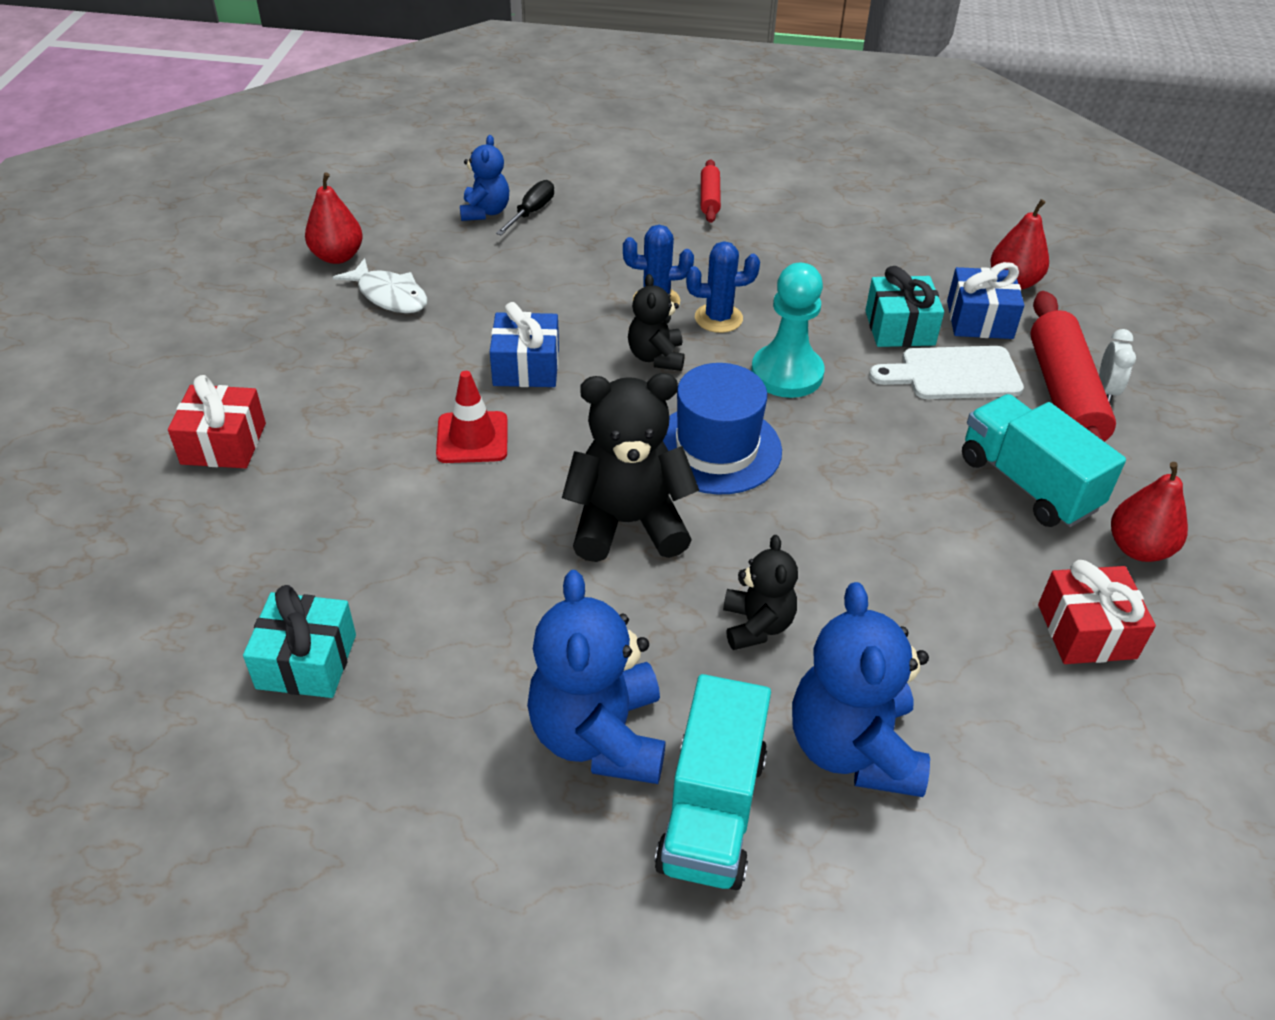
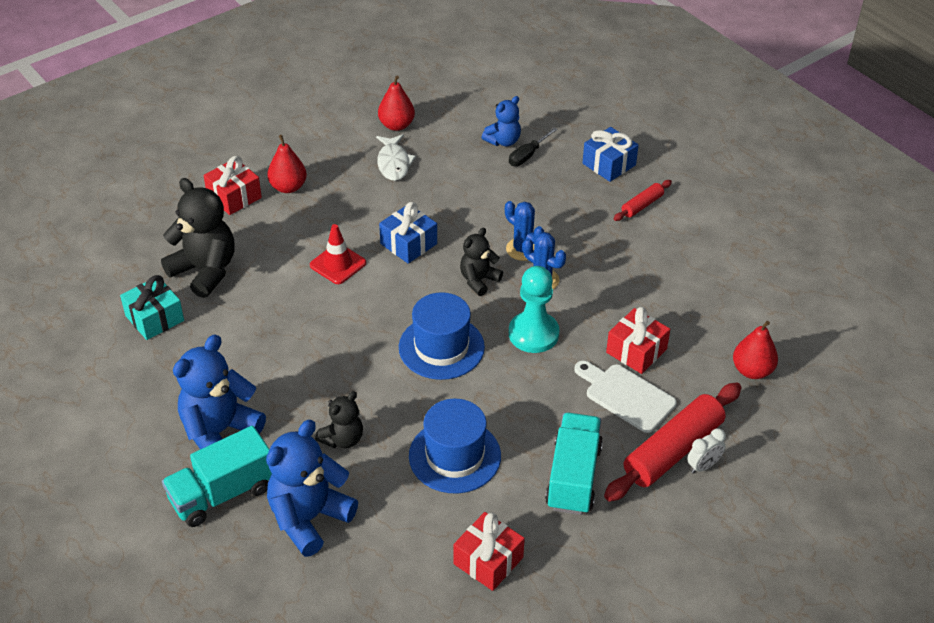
camera: 45 degrees right, 0 degrees up
(531, 212) = (527, 155): black screwdriver -> black screwdriver turned 150 degrees clockwise
(628, 523) = (351, 353): black teddy bear -> black teddy bear (205, 271)
(895, 550) = (454, 456): none -> blue hat
(899, 328) = (636, 351): turquoise gift -> red gift
(979, 320) = (693, 377): blue gift -> blue gift (609, 164)
(1138, 548) = (580, 549): red pear -> red pear (288, 187)

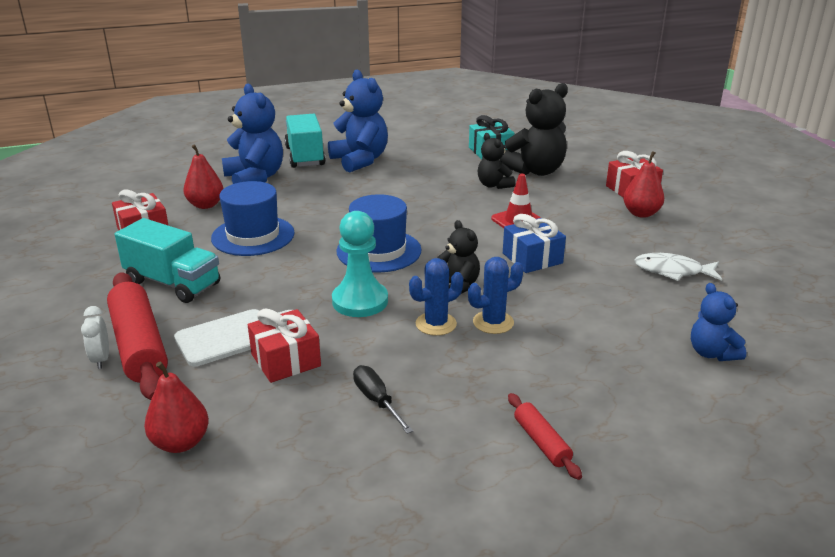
camera: 110 degrees right, 15 degrees down
(342, 439) = (314, 197): black teddy bear -> black teddy bear (494, 185)
(396, 125) = (748, 284): red pear -> red pear (205, 205)
(527, 155) = (677, 366): black screwdriver -> black screwdriver (376, 400)
(609, 164) = (646, 436): blue gift -> none

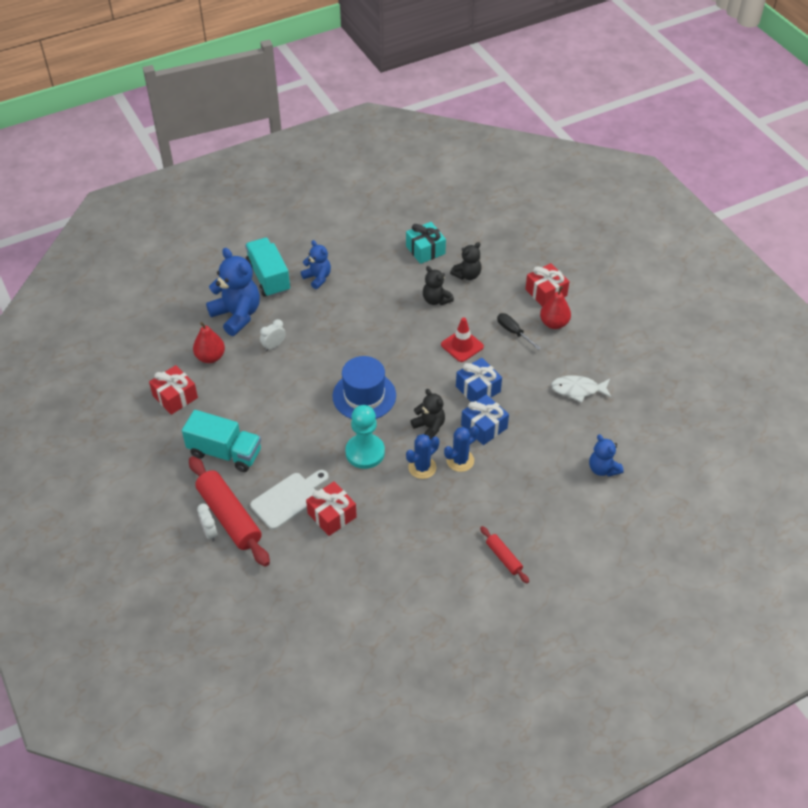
camera: 10 degrees left, 20 degrees up
(180, 442) = (291, 590): red pear -> none
(253, 236) = (263, 391): blue hat -> none
(285, 203) = (274, 346): none -> white clock
(360, 160) = (317, 278): blue teddy bear -> blue teddy bear, size x0.57
(376, 400) = (399, 540): black screwdriver -> black screwdriver (513, 332)
(534, 293) = (484, 426): none -> blue gift
(536, 171) = (467, 275): black teddy bear -> black teddy bear, size x0.57

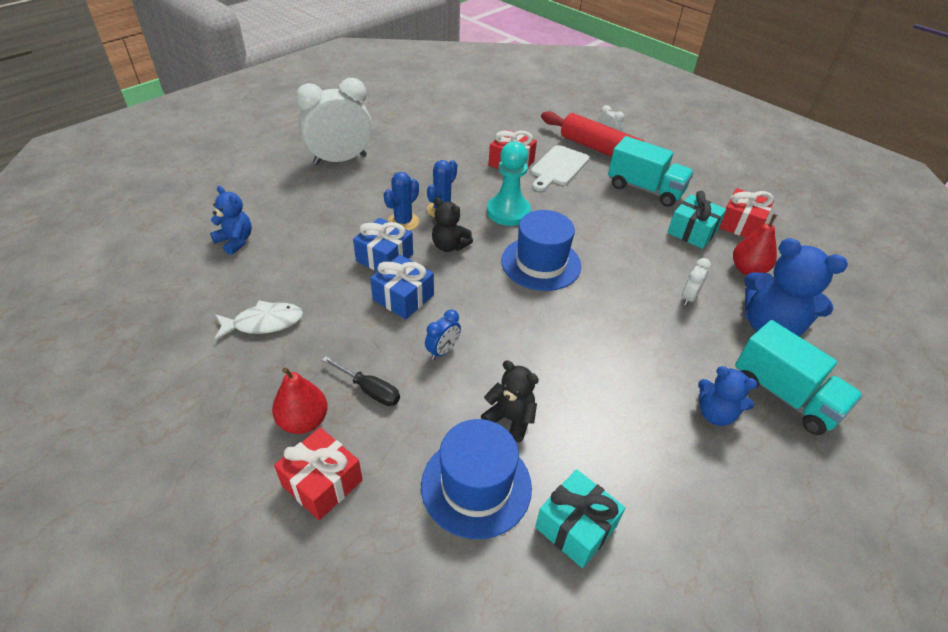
camera: 160 degrees right, 5 degrees down
(222, 399) = (692, 232): none -> turquoise gift
(225, 453) = (645, 189): turquoise truck -> turquoise truck turned 150 degrees counterclockwise
(462, 346) = (442, 351): red traffic cone -> blue clock
(467, 275) = (476, 485): black teddy bear -> blue hat
(503, 557) = (340, 160): red rolling pin -> white clock

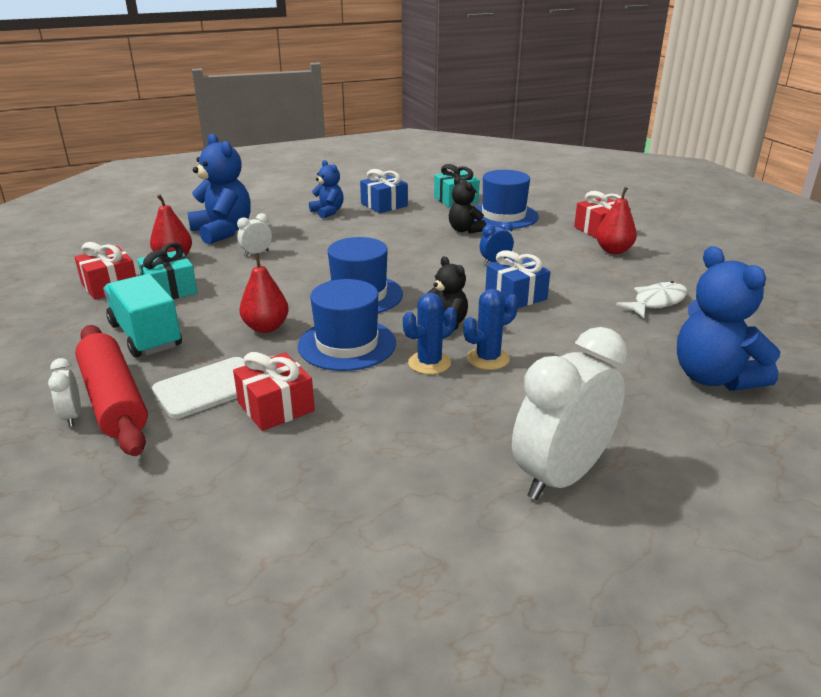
camera: 155 degrees left, 15 degrees down
(235, 241) = (713, 378): blue teddy bear -> blue teddy bear, size x1.74
(264, 323) = (656, 302): white fish -> white fish turned 135 degrees clockwise
(340, 160) = (561, 476): white clock -> white clock turned 135 degrees clockwise
(370, 390) = (561, 255): black screwdriver -> none
(384, 257) = (524, 328): blue gift -> blue gift (384, 205)
(508, 212) = (347, 344): turquoise pawn -> blue hat
(577, 213) = (266, 327): none -> red pear
(784, 395) = (272, 210): turquoise truck -> none

